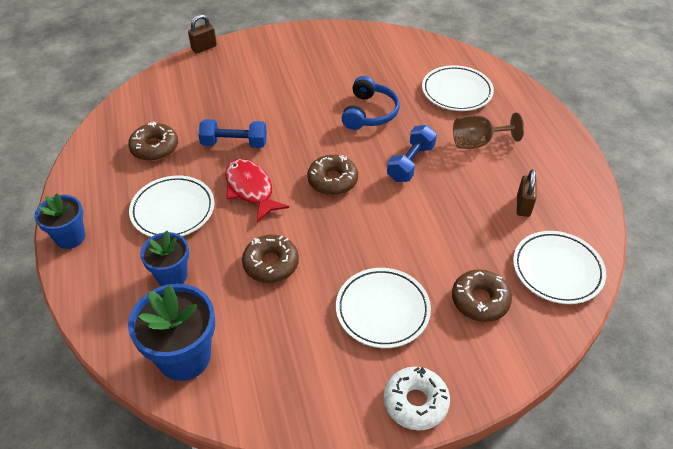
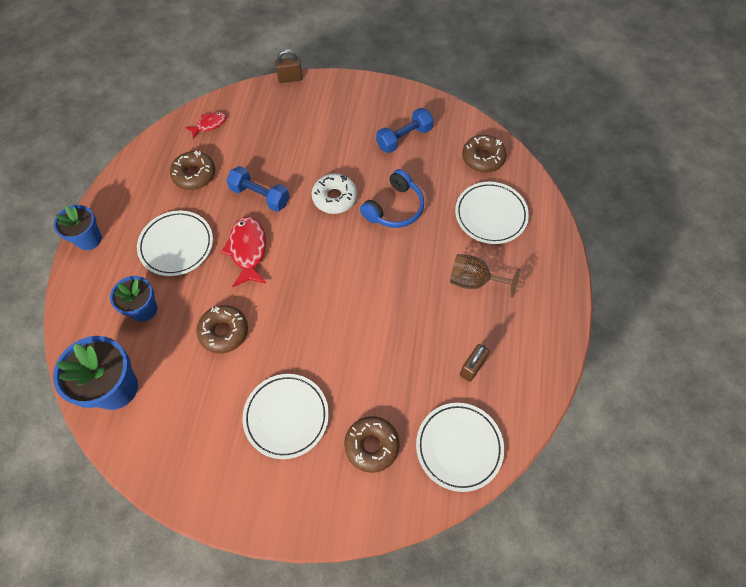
camera: 25 degrees right, 15 degrees up
(145, 104) = (209, 125): none -> red fish
(332, 180) = (320, 269): brown donut -> brown donut (483, 158)
(410, 163) = (398, 278): blue dumbbell -> blue dumbbell (404, 138)
(415, 402) = (262, 513): white donut -> white donut (334, 197)

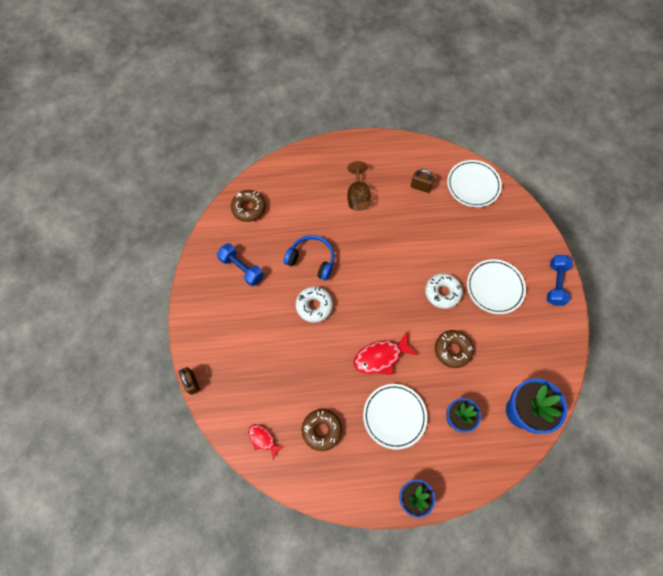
camera: 105 degrees left, 5 degrees up
(260, 196) = (328, 365): blue dumbbell -> blue dumbbell (555, 283)
(302, 344) = (442, 292): none -> white donut
(371, 445) = (492, 232): brown donut -> none
(490, 215) = (300, 195): white plate -> none

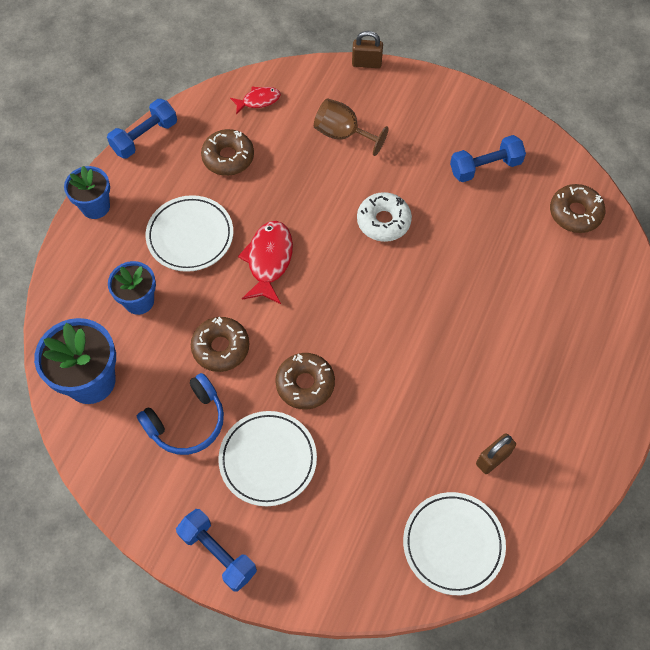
camera: 120 degrees right, 5 degrees down
(312, 260) = (451, 250): blue headphones -> blue headphones (187, 421)
(338, 502) = (145, 137): none -> blue dumbbell
(358, 196) = (523, 359): brown goblet -> brown goblet (343, 134)
(442, 292) = (305, 384): white donut -> brown donut

